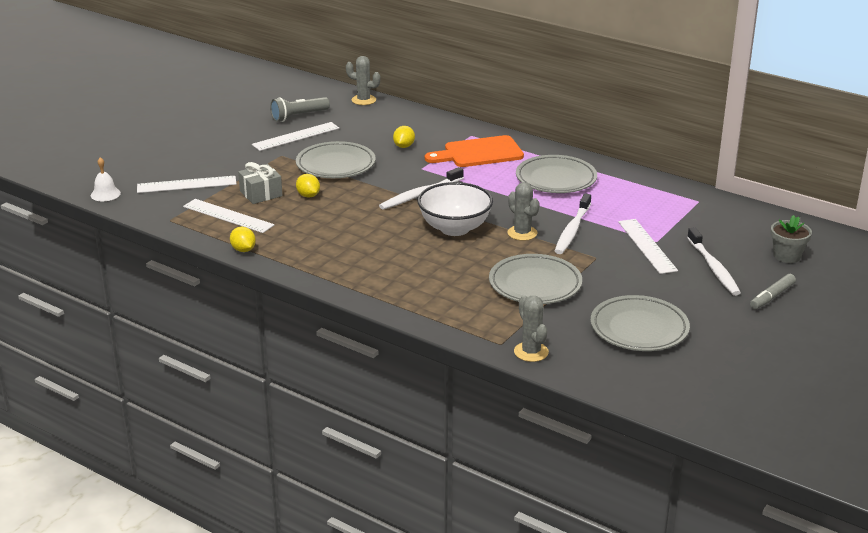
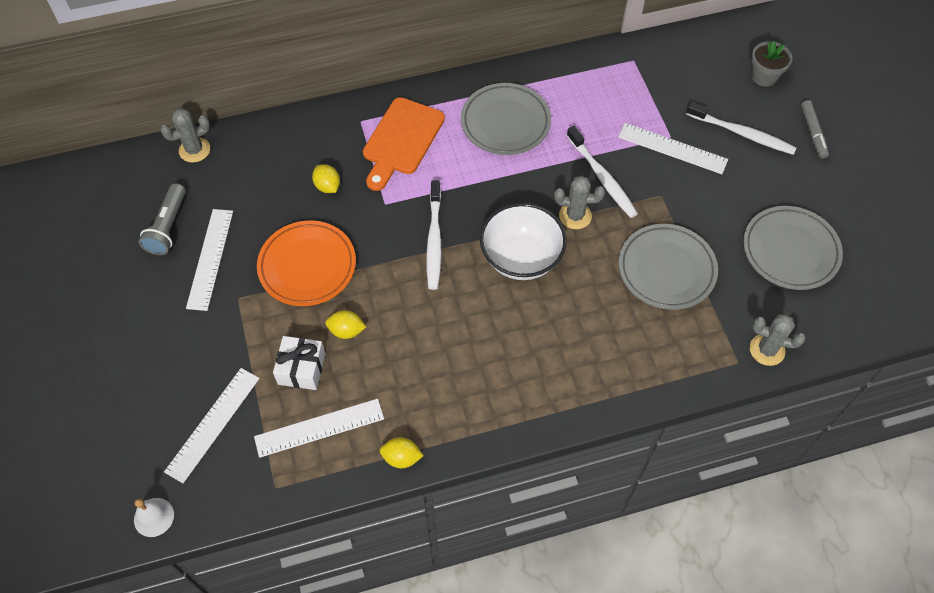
camera: 50 degrees left, 30 degrees up
(261, 194) = (301, 369): grey gift -> white gift
(335, 165) = (307, 266): grey plate -> orange plate

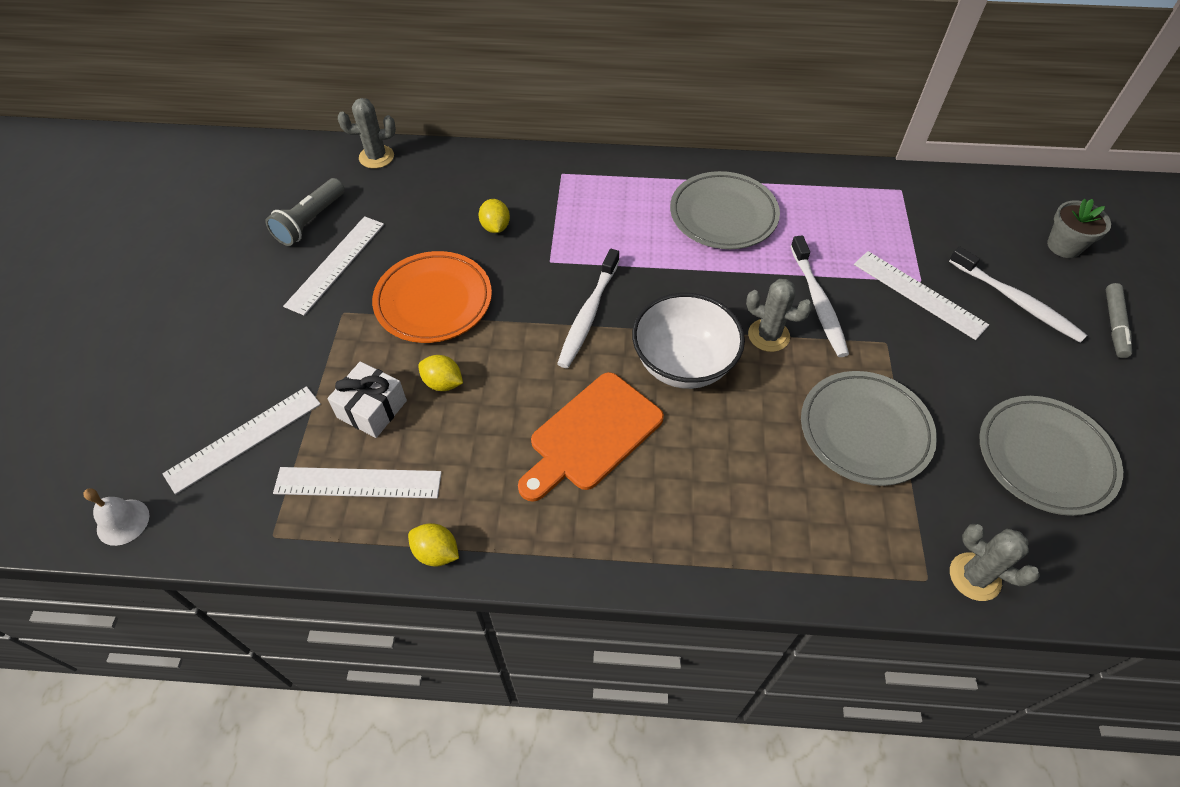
camera: 20 degrees right, 5 degrees down
(401, 140) = (597, 203): orange cutting board -> orange cutting board (591, 435)

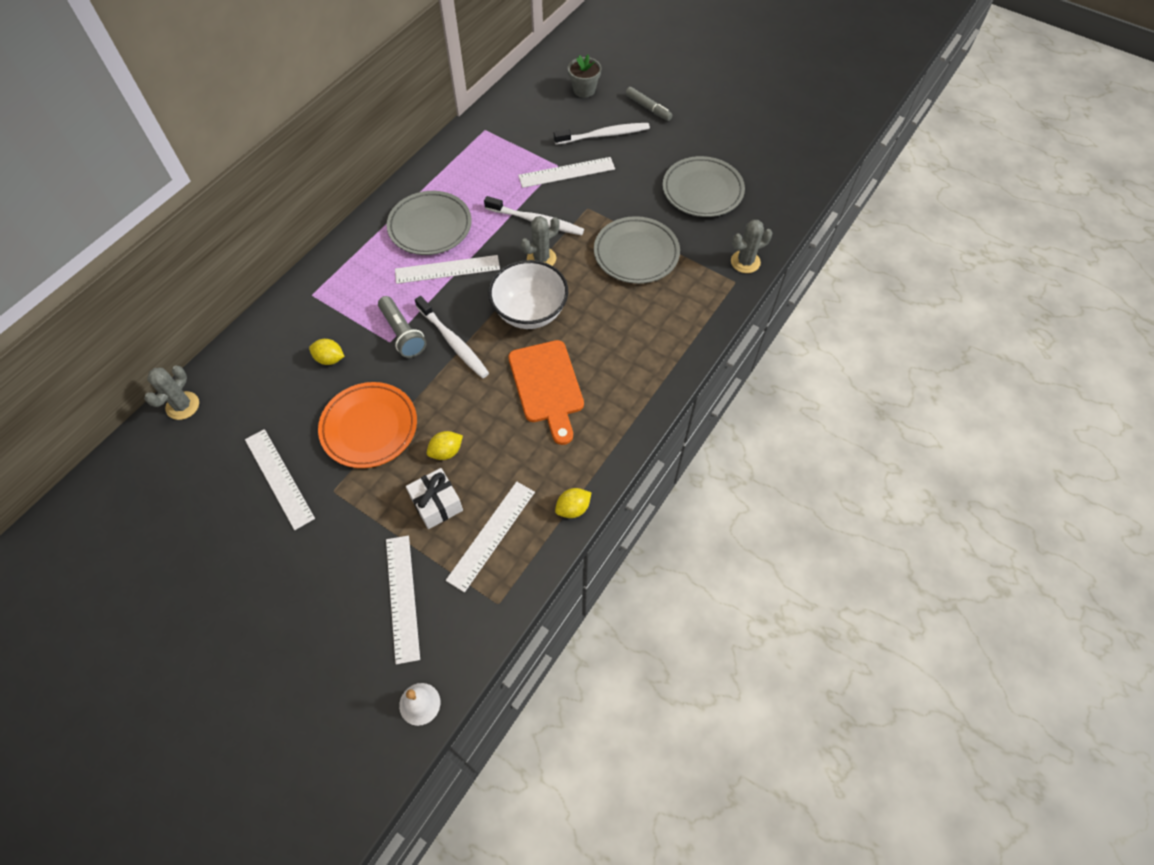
camera: 60 degrees left, 5 degrees up
(310, 221) = (216, 480): grey flashlight -> grey flashlight (402, 334)
(680, 259) = (447, 269): none -> white ruler

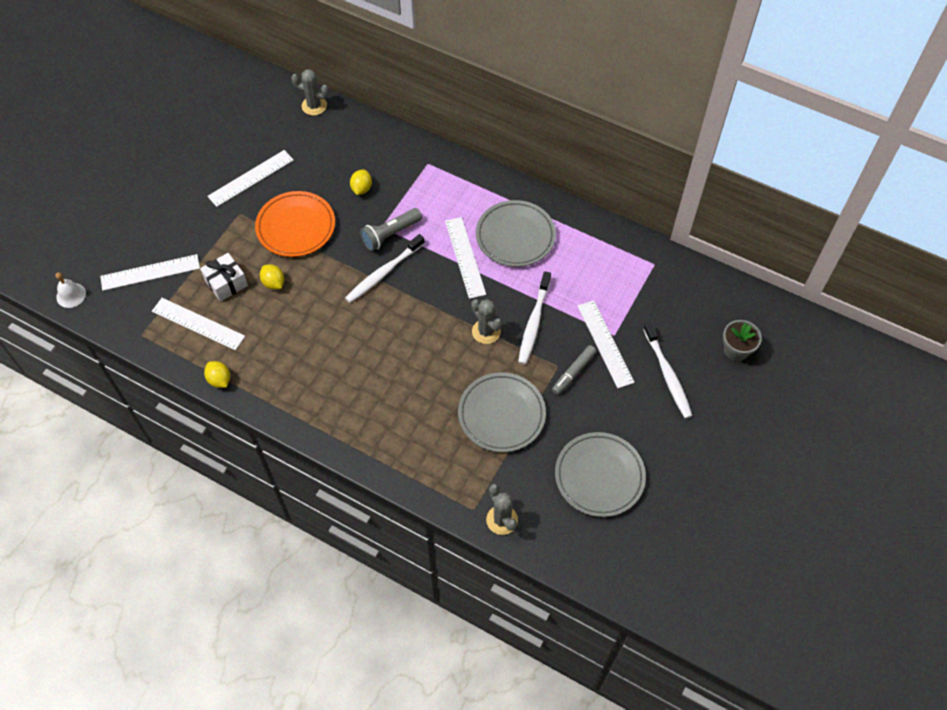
camera: 85 degrees right, 0 degrees up
(530, 312) = (421, 328): white bowl -> none
(547, 386) = (339, 350): orange cutting board -> none
(648, 108) = (720, 417): grey marker -> grey marker (573, 372)

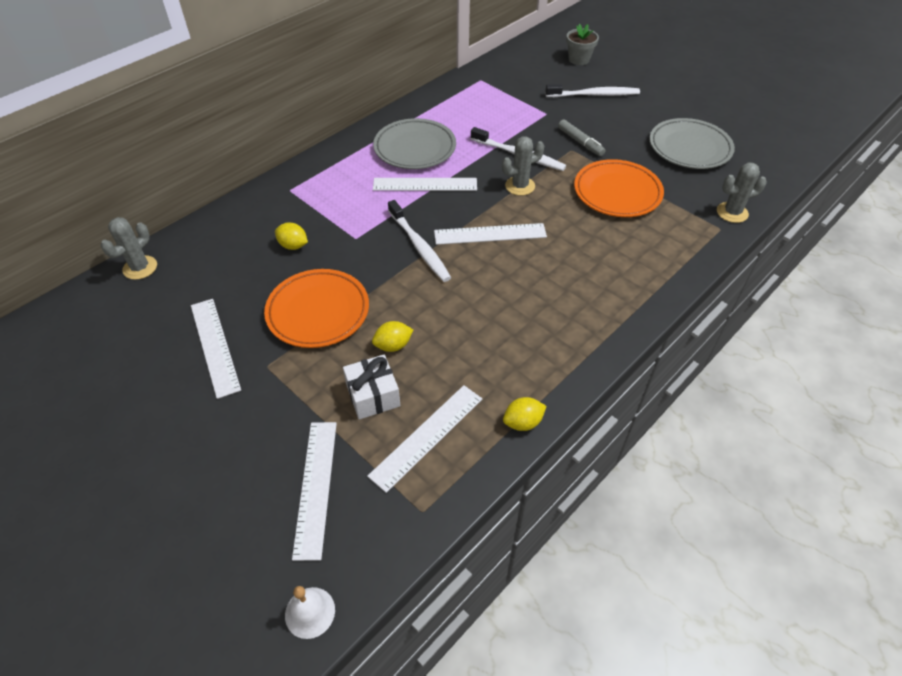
camera: 75 degrees left, 10 degrees down
(390, 234) = (370, 233): grey flashlight -> none
(501, 414) = (617, 193): grey plate -> orange plate
(605, 343) = (554, 120): white ruler -> white ruler (490, 234)

